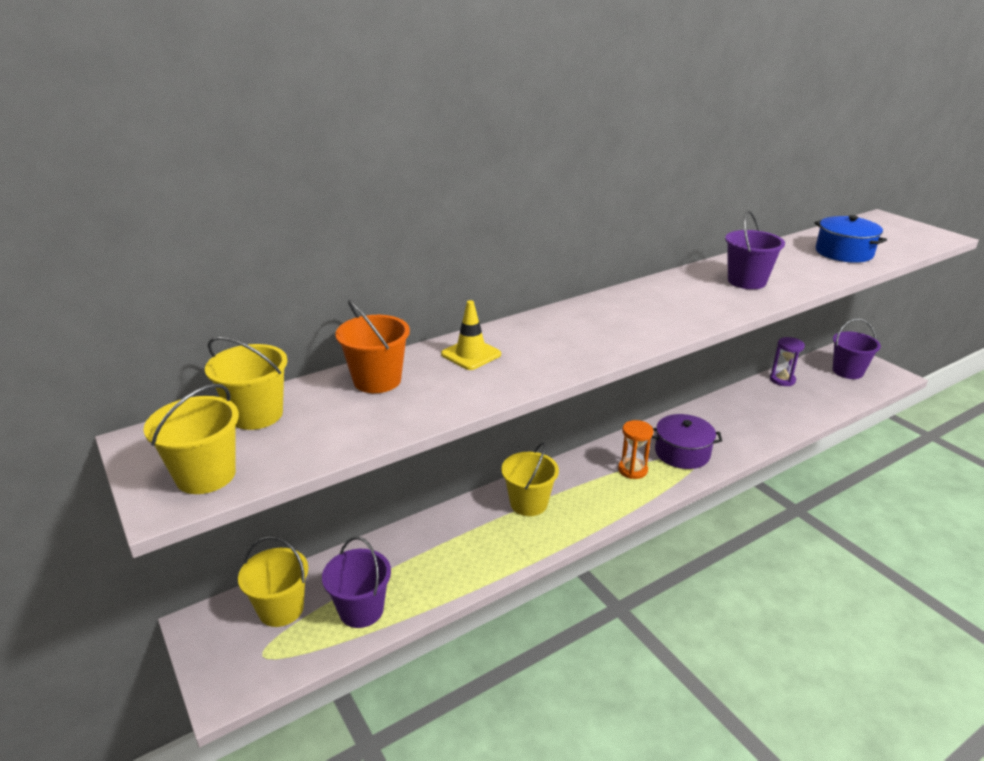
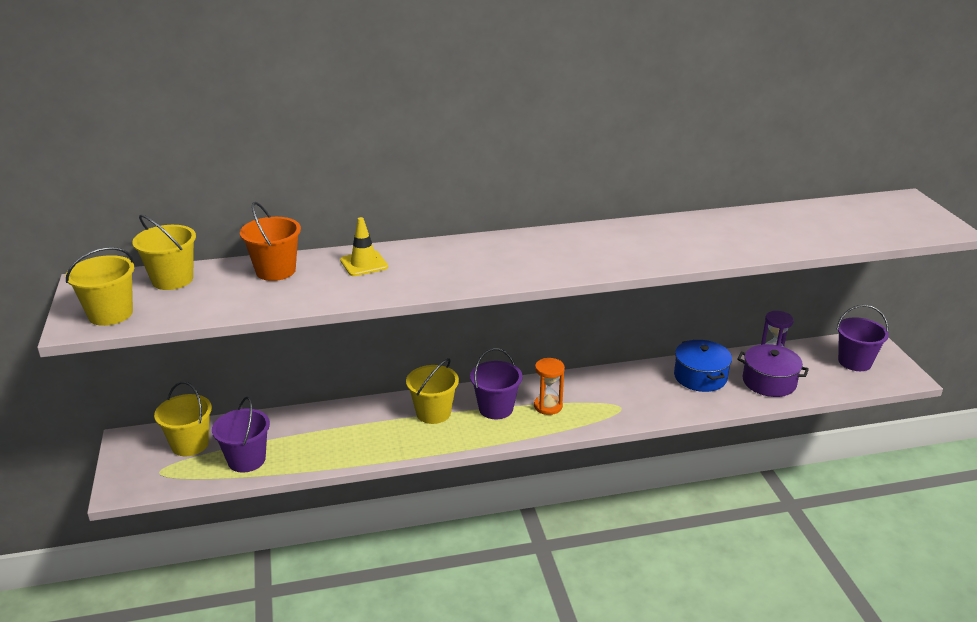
camera: 20 degrees right, 0 degrees up
(682, 453) = (607, 402): purple pot -> purple pot (769, 382)
(746, 281) = (674, 242): purple bucket -> purple bucket (496, 408)
(844, 252) = (812, 229): blue pot -> blue pot (700, 377)

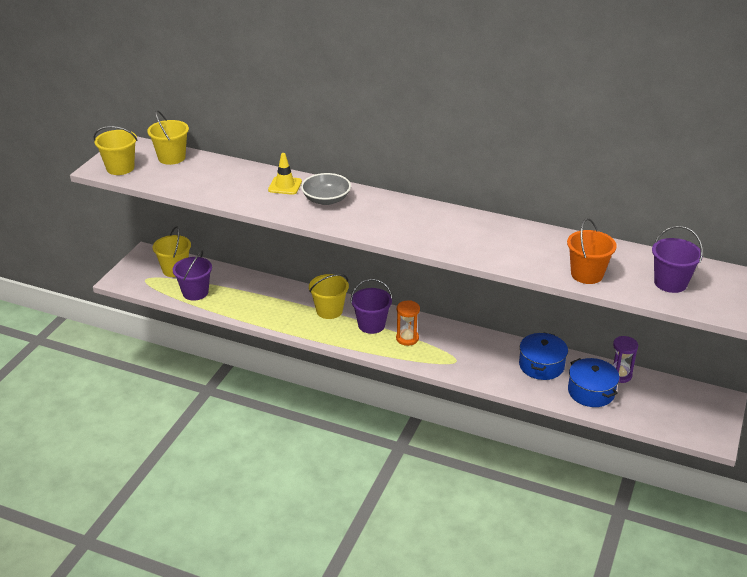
camera: 35 degrees right, 5 degrees up
(275, 271) = (231, 172): orange bucket -> orange bucket (587, 274)
(432, 262) = (326, 199): none -> grey bowl
(769, 382) = (591, 392): purple pot -> blue pot
(854, 362) = (685, 408): purple bucket -> purple bucket (670, 283)

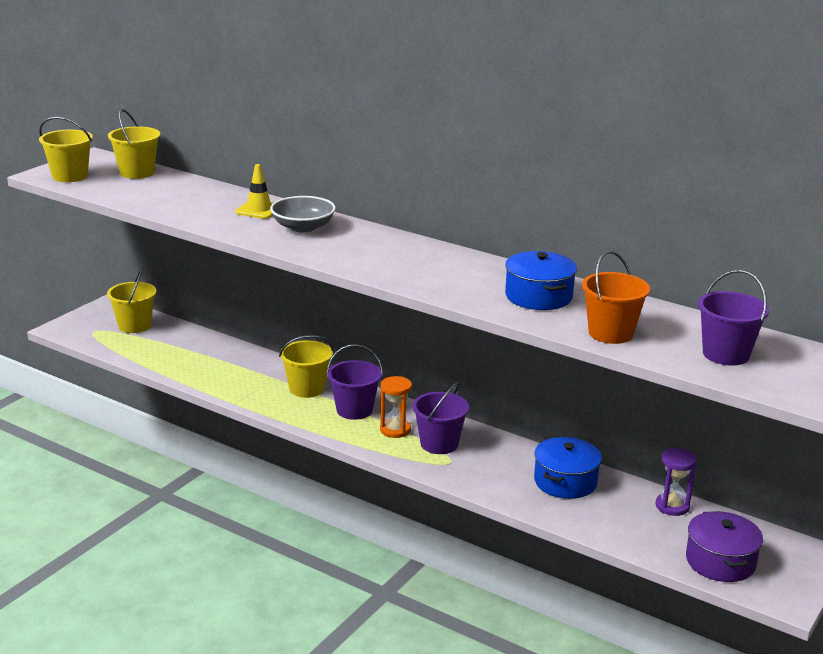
camera: 10 degrees right, 10 degrees down
(195, 292) = (147, 351): purple bucket -> purple bucket (439, 444)
(591, 392) = (624, 520): blue pot -> blue pot (538, 296)
(664, 415) = (720, 561): none -> purple pot

